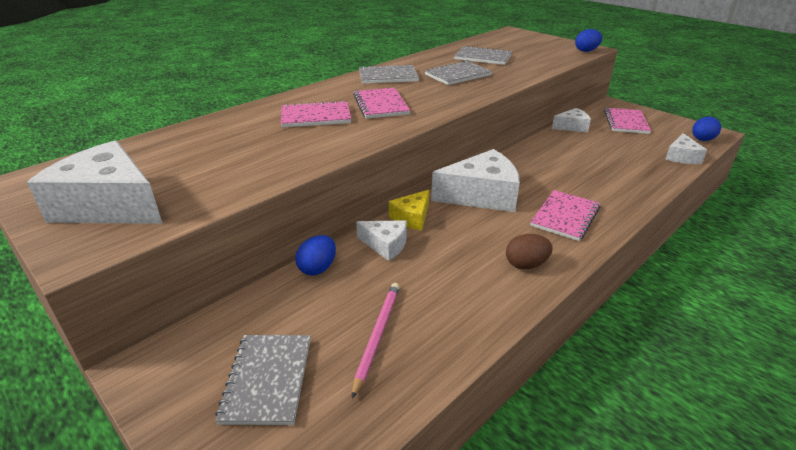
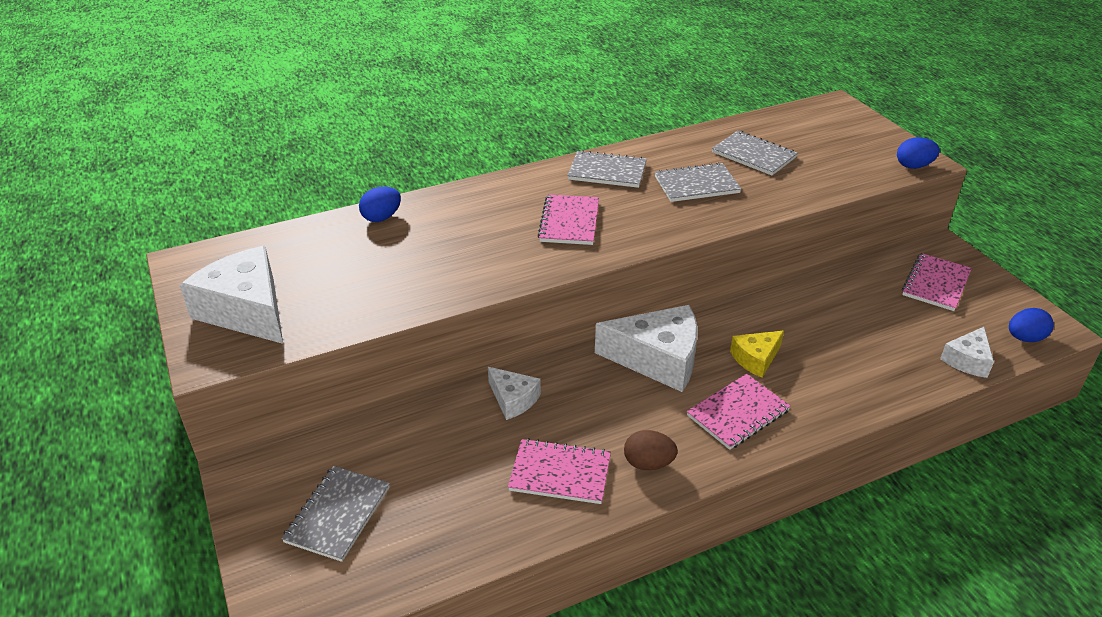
camera: 20 degrees right, 5 degrees up
(316, 117) = (487, 227): pink notebook -> pink notebook (560, 473)
(317, 268) = (432, 410): blue egg -> blue egg (382, 217)
(377, 335) = (452, 500): pink pencil -> none
(412, 218) = (560, 371): yellow cheese -> yellow cheese (756, 359)
(572, 127) = (850, 276): white cheese -> none

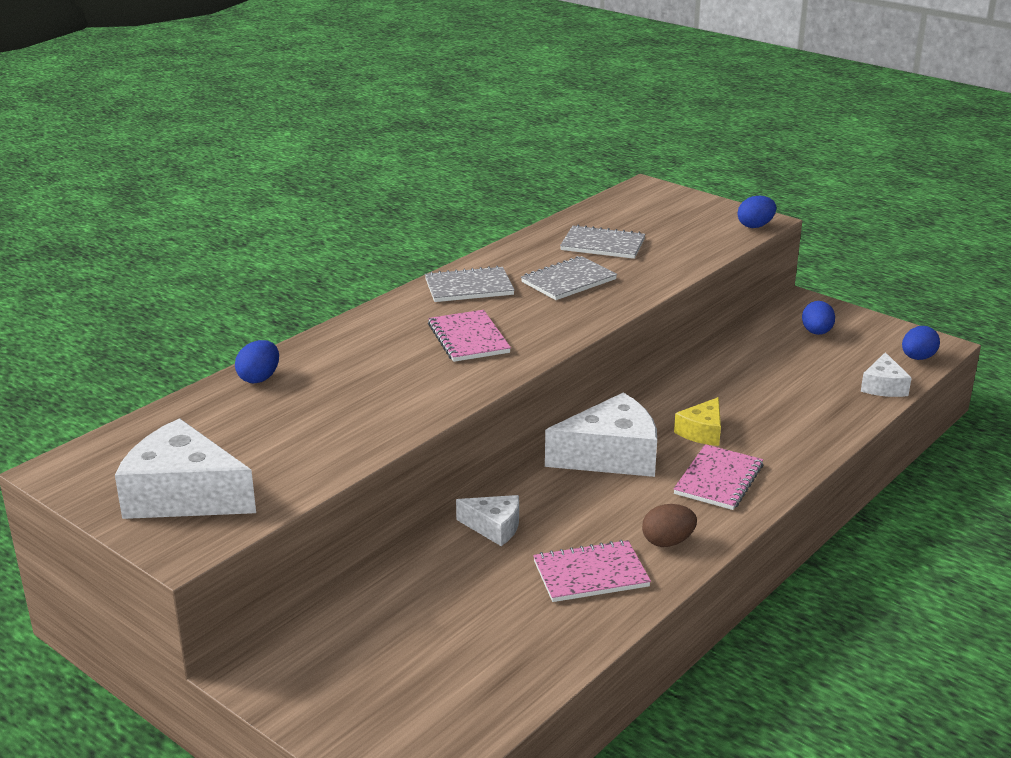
camera: 25 degrees left, 10 degrees down
(338, 514) = (392, 675): grey notebook -> none
(936, 284) = (816, 332): pink notebook -> blue egg

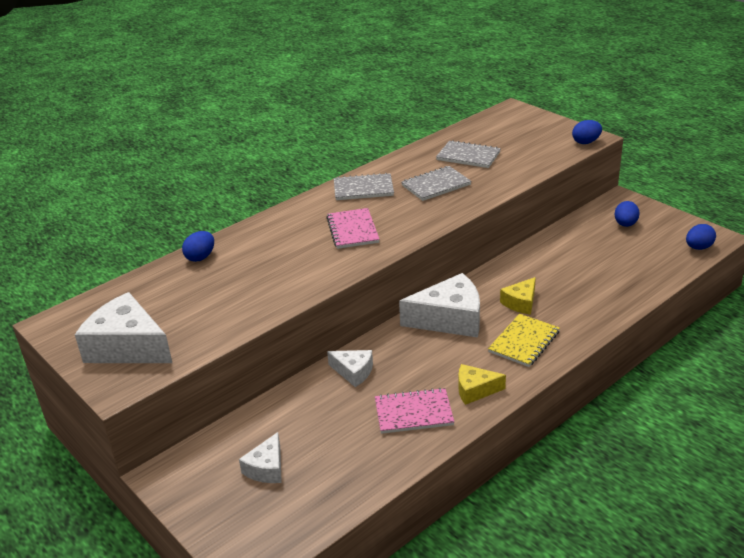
camera: 10 degrees right, 5 degrees up
(667, 542) = (475, 390): brown egg -> yellow cheese
(718, 479) = (524, 342): pink notebook -> yellow notebook
(883, 386) = (666, 270): white cheese -> white cheese (266, 468)

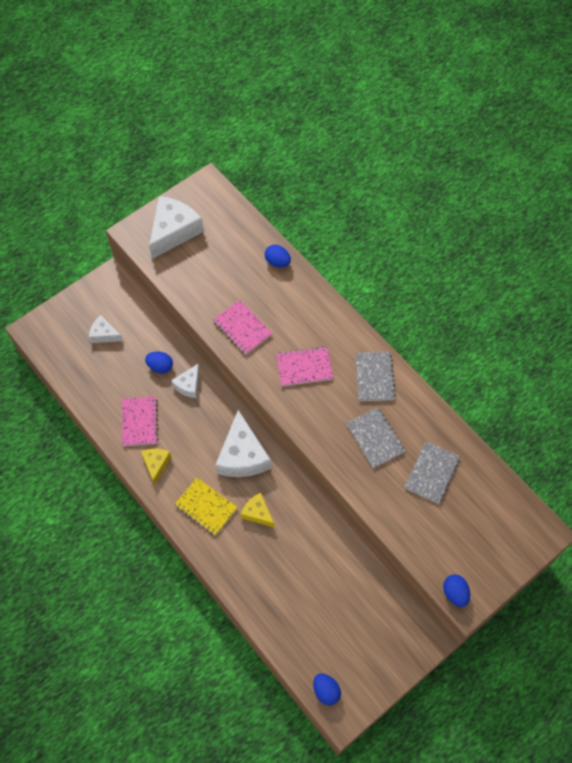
camera: 90 degrees right, 30 degrees up
(297, 276) = (242, 328): none -> pink notebook
(625, 224) = (374, 632): blue egg -> blue egg (160, 366)

